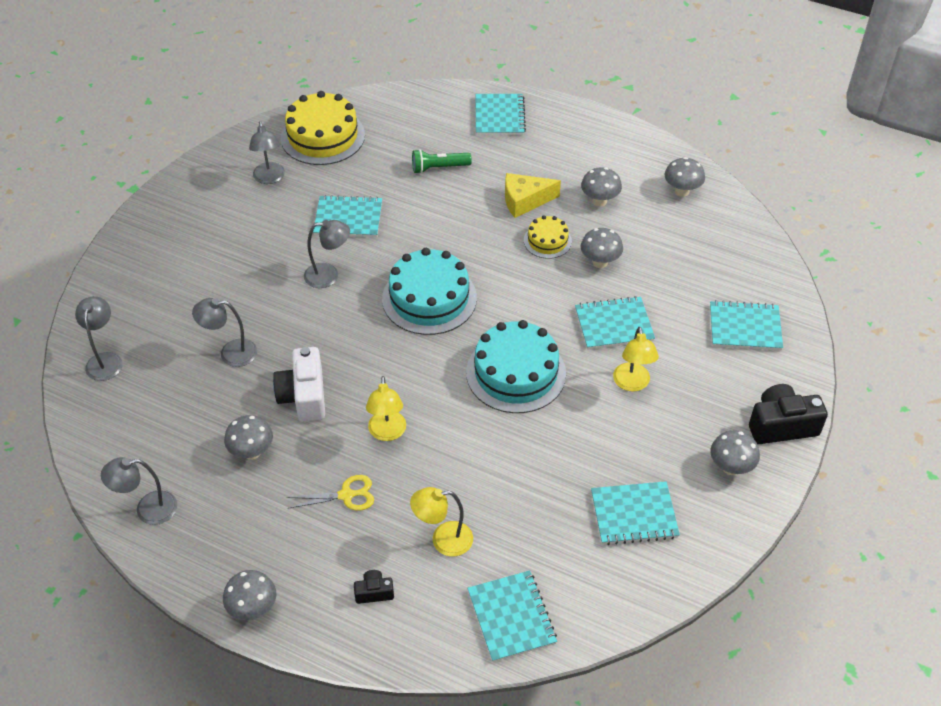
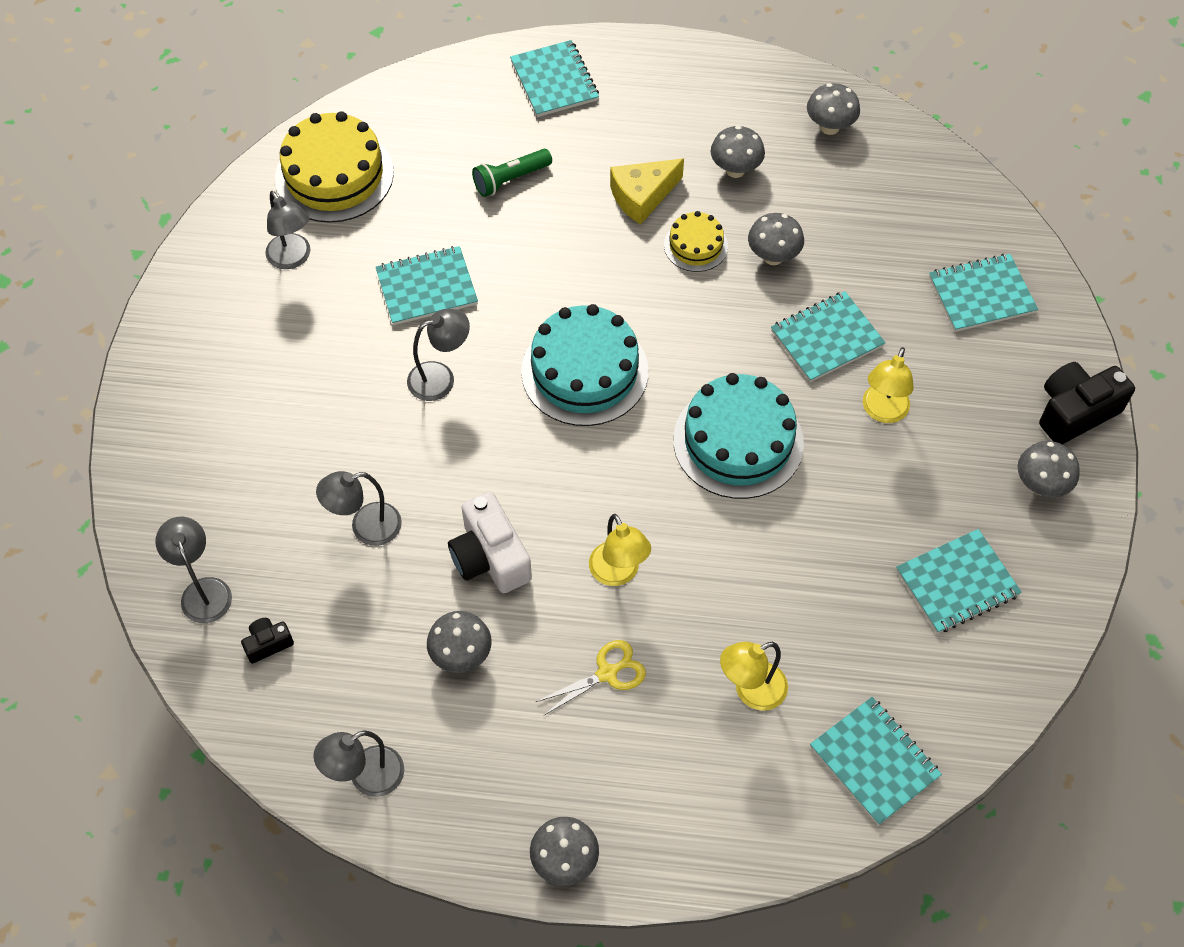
camera: 20 degrees left, 10 degrees up
(374, 592) = (700, 787): black camera -> black camera (268, 644)
(632, 384) = (882, 412): yellow lamp -> yellow lamp turned 45 degrees clockwise

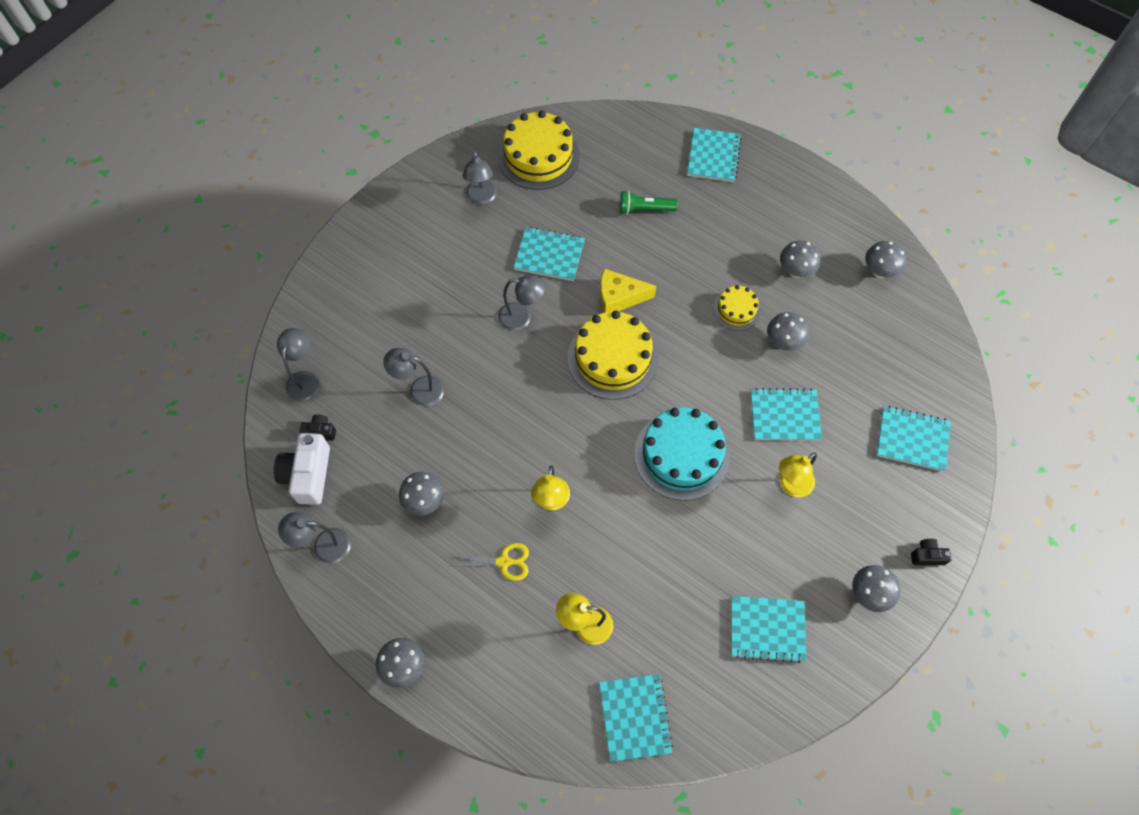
camera: 30 degrees right, 5 degrees up
(490, 557) = (480, 448): white camera -> white camera (308, 475)
(584, 371) = (612, 358): turquoise cake -> yellow cake
(642, 196) = (722, 260): yellow cheese -> yellow cheese (619, 297)
(1075, 412) = (927, 556): black camera -> black camera, size x0.51

